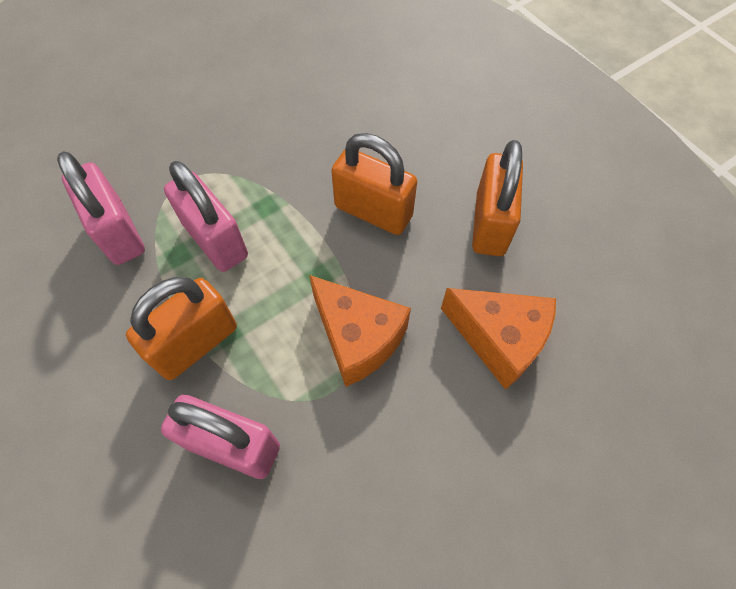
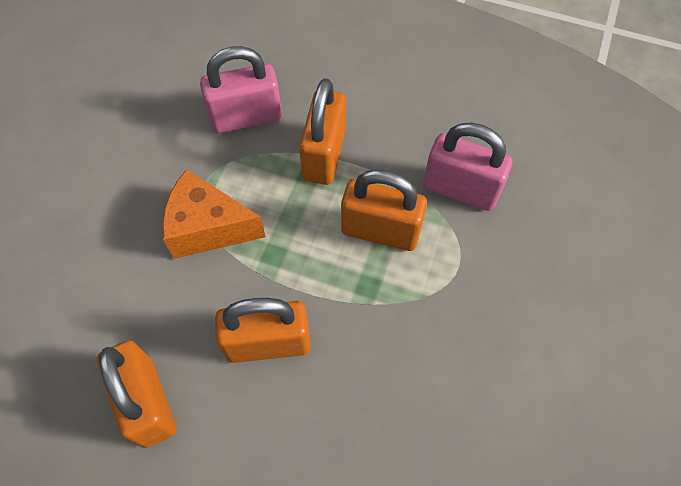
camera: 145 degrees right, 0 degrees up
(215, 240) = (380, 230): pink padlock -> orange padlock
(499, 339) = (92, 294): orange cheese -> none

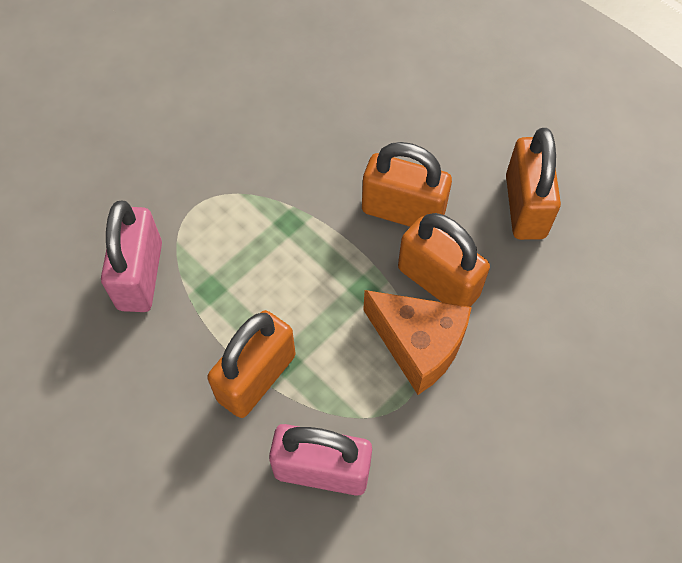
camera: 155 degrees left, 0 degrees up
(380, 230) = (246, 268): orange padlock -> orange padlock (438, 282)
(460, 189) = (140, 276): pink padlock -> pink padlock turned 45 degrees clockwise

